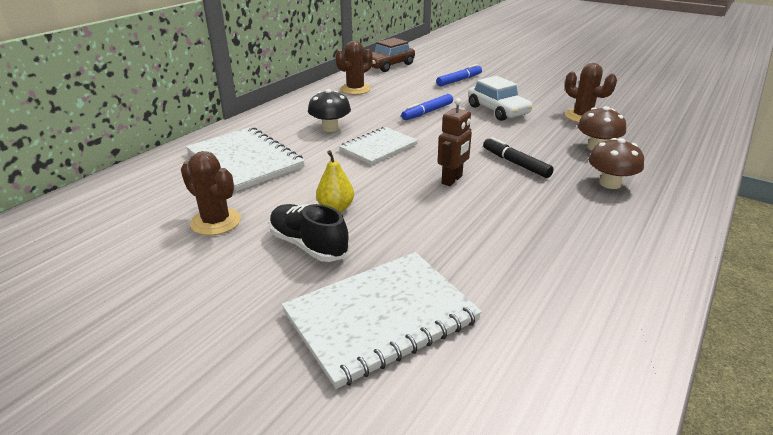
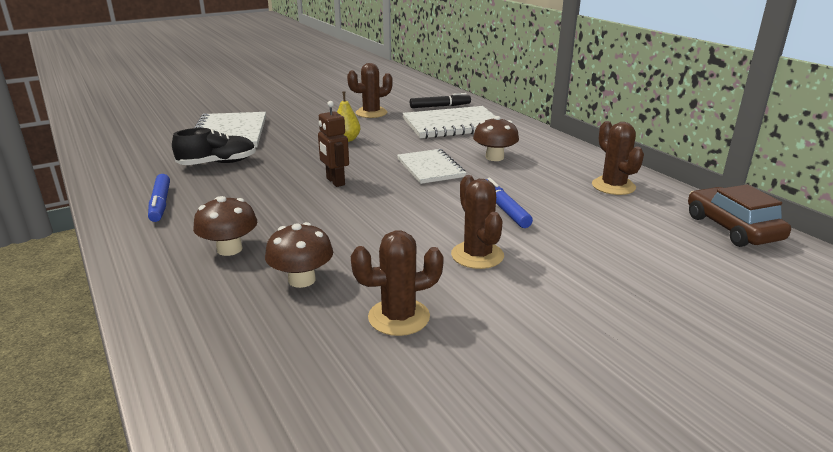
camera: 115 degrees right, 5 degrees down
(308, 245) = (314, 128): black shoe -> black shoe (217, 163)
(330, 128) = (494, 157): black mushroom -> brown mushroom
(459, 80) = (631, 266): blue marker -> blue marker (160, 203)
(497, 110) = (477, 255): white car -> brown cactus
(515, 163) = (328, 217): black marker -> black marker (440, 106)

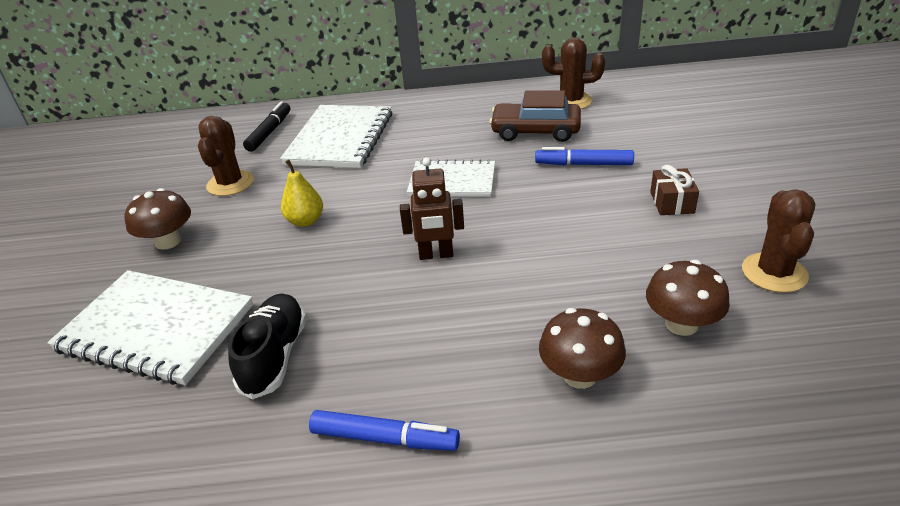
camera: 60 degrees left, 10 degrees up
(477, 255) = (672, 202): brown cactus -> brown gift
(494, 157) = (457, 138): brown mushroom -> brown mushroom (168, 241)
(732, 228) = (675, 81): brown car -> brown car (535, 131)

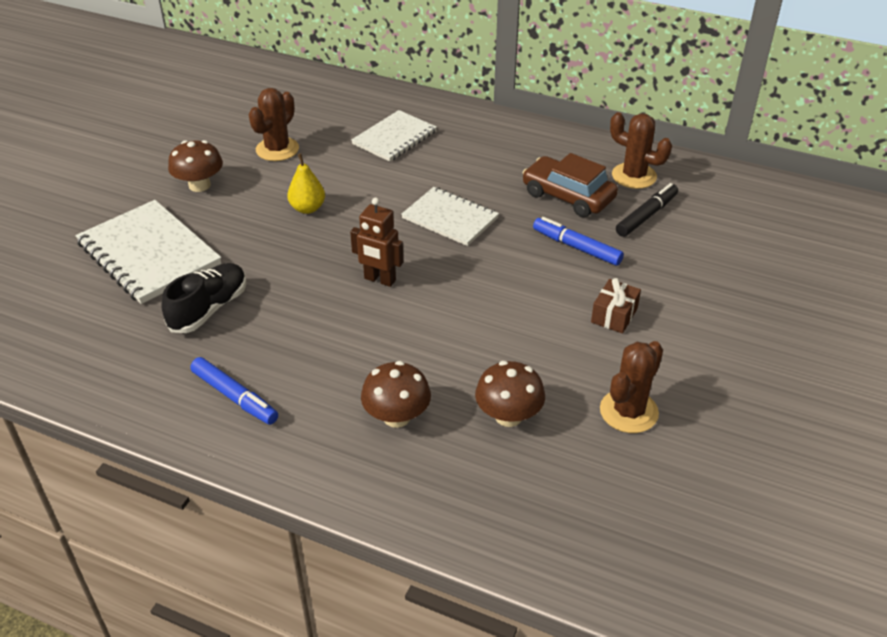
camera: 25 degrees right, 5 degrees up
(269, 132) = (343, 108): black marker -> black marker (646, 216)
(340, 139) = (394, 138): white notebook -> white notebook, size x0.65

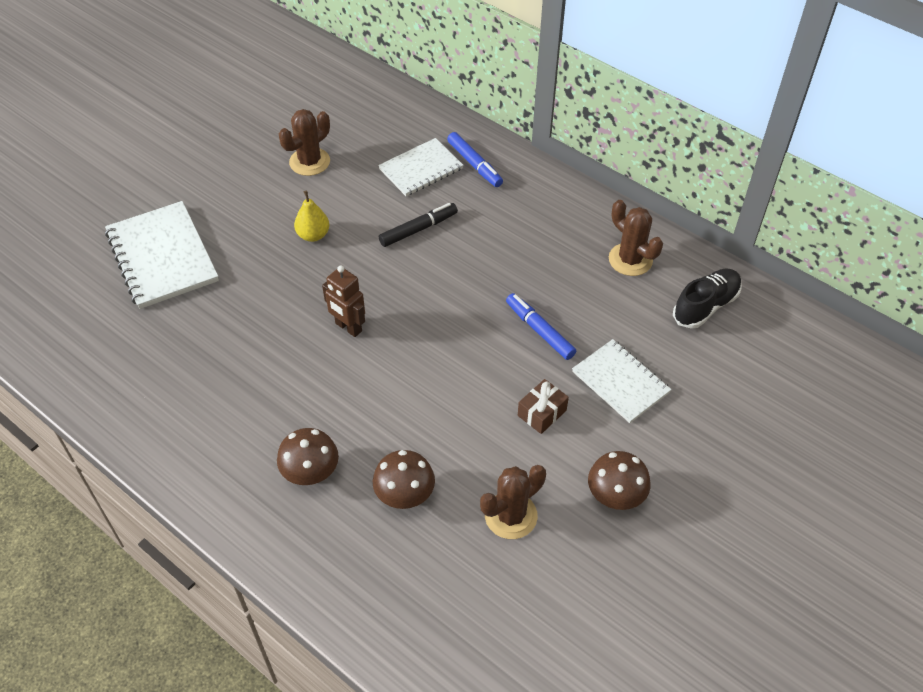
camera: 15 degrees right, 10 degrees up
(199, 185) = (228, 189): brown mushroom -> brown mushroom (615, 495)
(209, 309) = (193, 326): black shoe -> black shoe (705, 306)
(235, 397) = (186, 420): blue marker -> blue marker (474, 164)
(450, 218) = (436, 273): white notebook -> white notebook (620, 382)
(568, 196) = (556, 270): brown car -> none
(646, 216) = (621, 309): black marker -> black marker (418, 229)

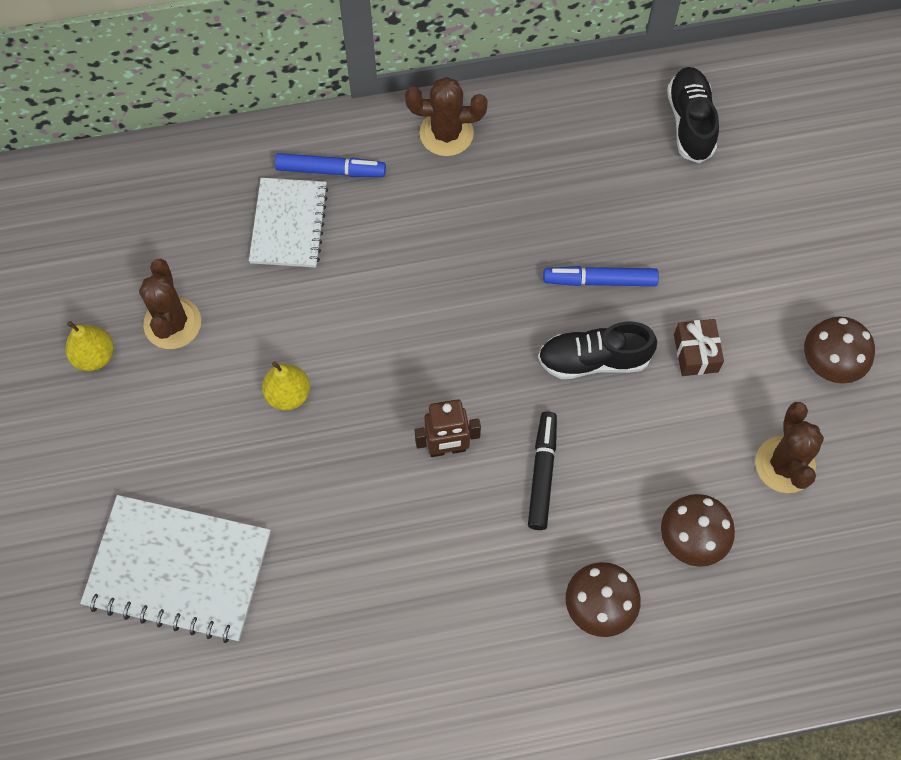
camera: 50 degrees left, 15 degrees up
(259, 145) = (94, 356): none -> yellow pear
(418, 229) = (373, 289): black marker -> black marker (542, 473)
(481, 362) = (593, 360): none -> black shoe
(620, 382) = (715, 261): white notebook -> none
(630, 260) = (582, 136): brown cactus -> brown cactus (446, 133)

